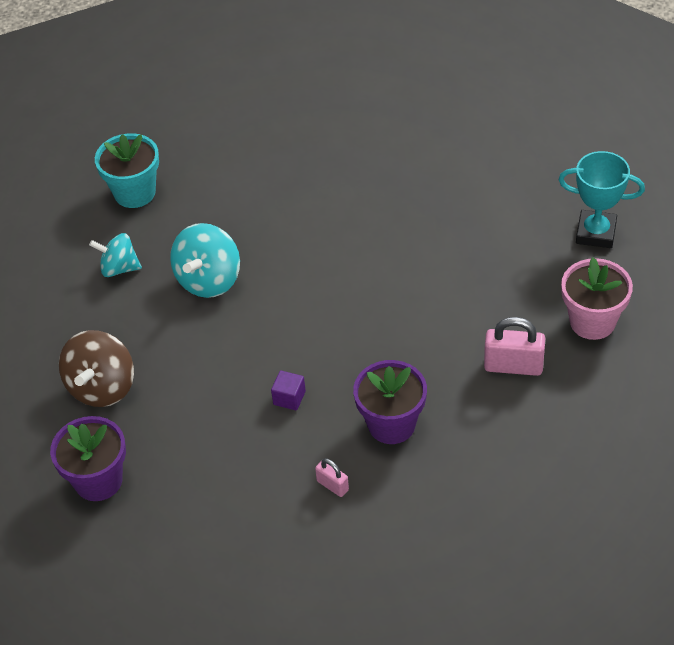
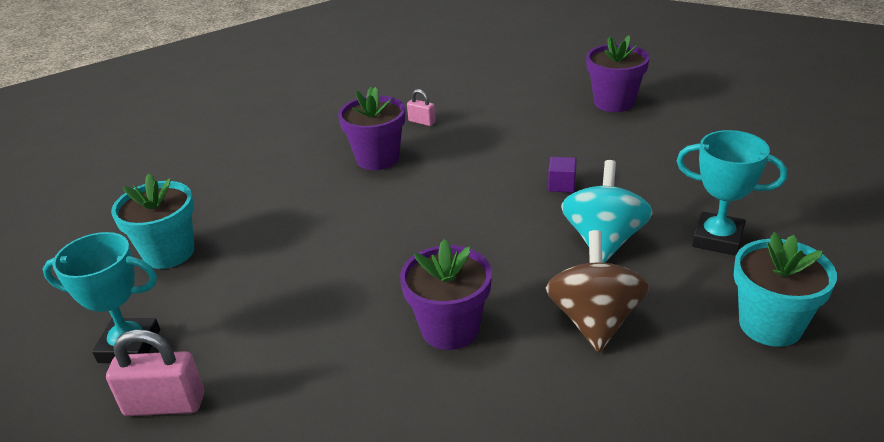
camera: 170 degrees right, 15 degrees down
(102, 387) = (655, 149): brown spinning top -> brown spinning top (594, 320)
(119, 268) = (717, 239): turquoise spinning top -> turquoise trophy
(289, 398) = (475, 163): purple cube -> purple cube (562, 185)
(354, 217) = (450, 329): none -> purple flower pot
(513, 366) = (261, 208): pink padlock -> pink padlock (165, 404)
(592, 321) = (169, 253): pink flower pot -> turquoise flower pot

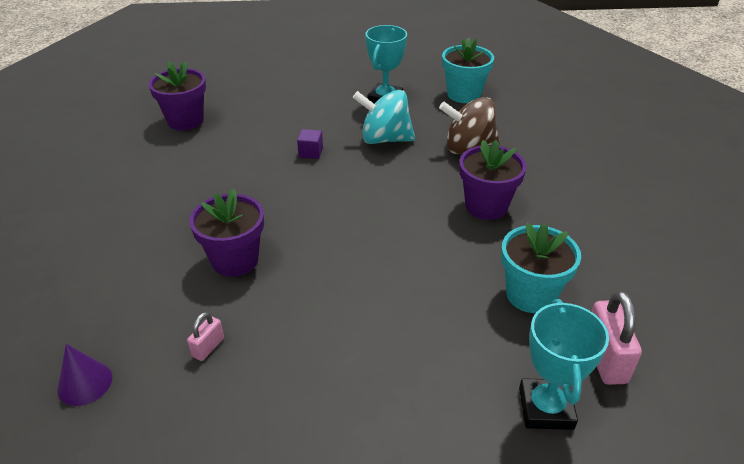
camera: 95 degrees left, 5 degrees up
(169, 253) = (395, 416): turquoise flower pot -> turquoise flower pot (530, 295)
(264, 118) = (85, 383): none -> purple cone
(422, 122) = (168, 232): pink padlock -> pink padlock (208, 347)

